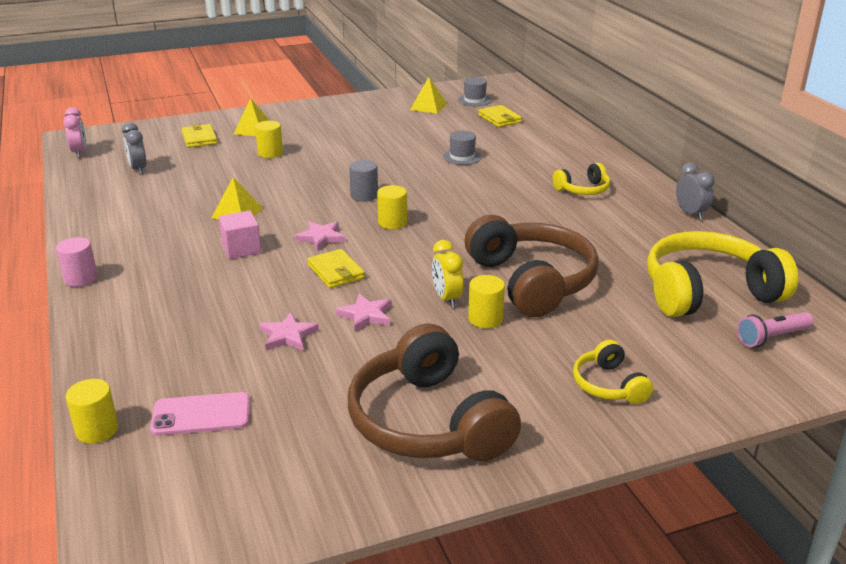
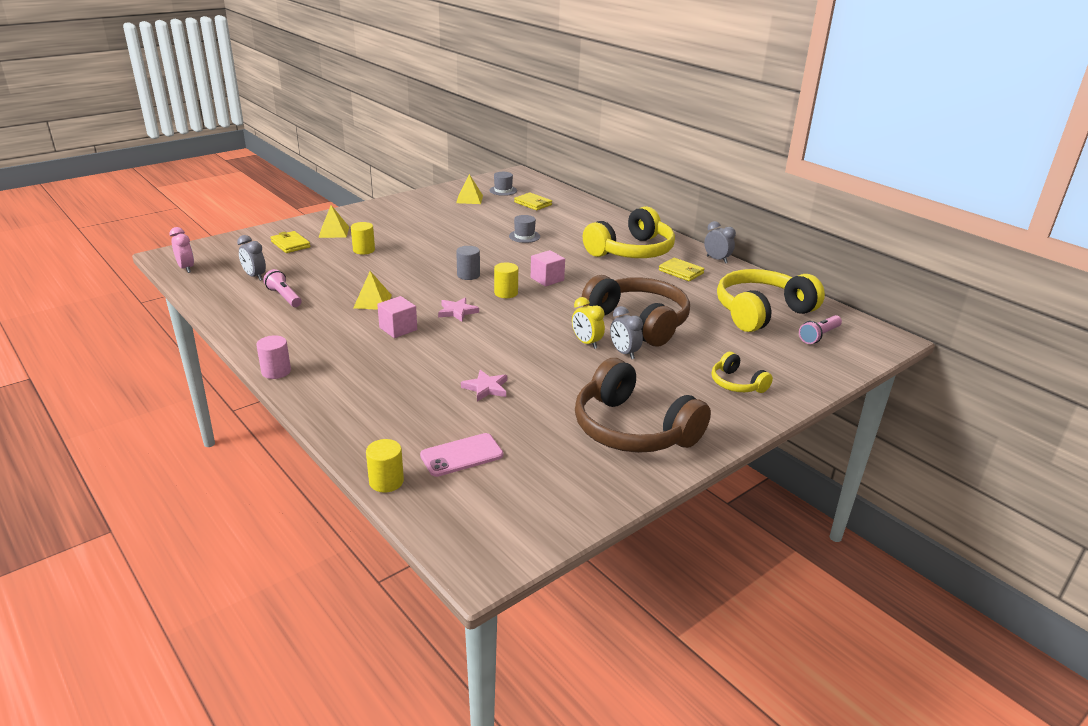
camera: 20 degrees left, 0 degrees up
(150, 195) = (284, 297): none -> pink flashlight
(336, 272) = (488, 336): yellow wallet -> yellow wallet (681, 272)
(366, 315) = (535, 364): pink star -> none
(453, 212) = (547, 279): none -> pink cube
(485, 319) = (624, 353): yellow cylinder -> grey clock
(583, 190) = (631, 251): yellow headphones -> yellow headphones, size x2.04

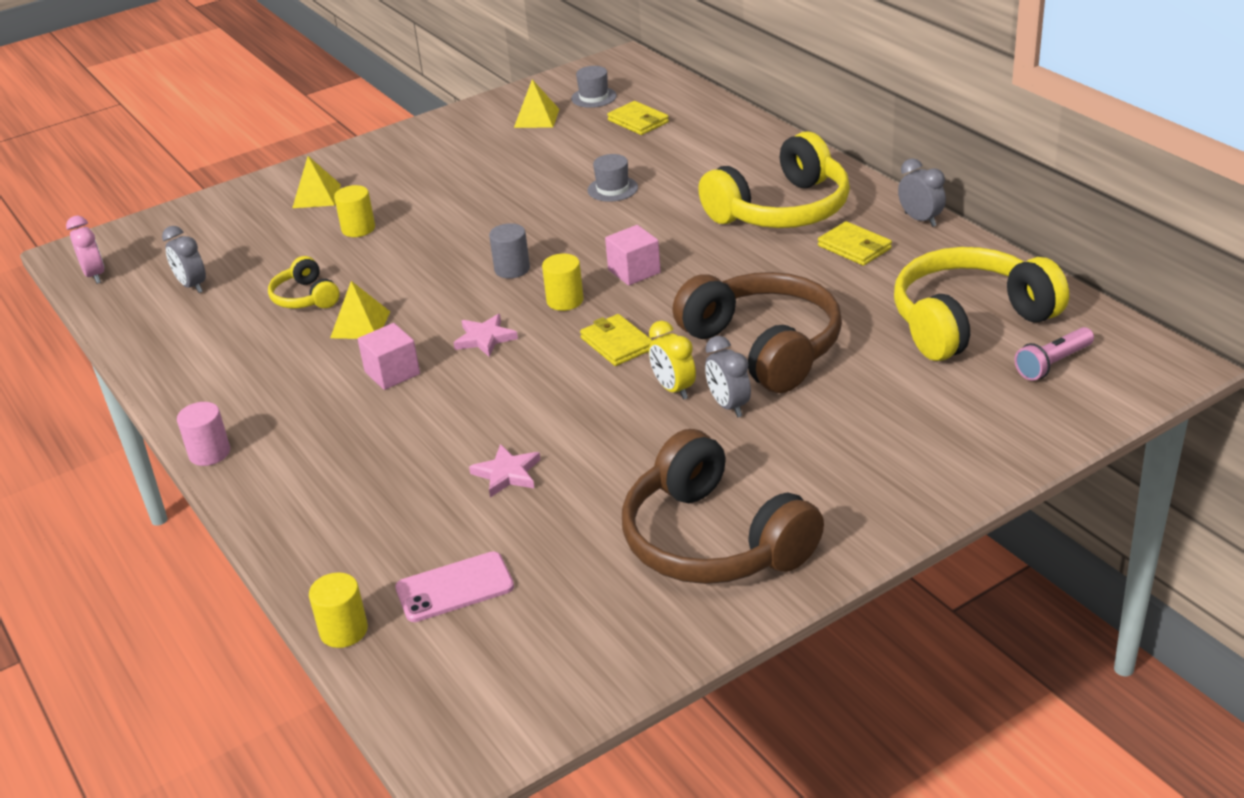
camera: 10 degrees right, 5 degrees up
(284, 297) = (232, 321): pink flashlight -> none
(290, 244) = (249, 223): yellow wallet -> yellow wallet (617, 343)
(737, 384) = (894, 457): yellow headphones -> yellow headphones (305, 297)

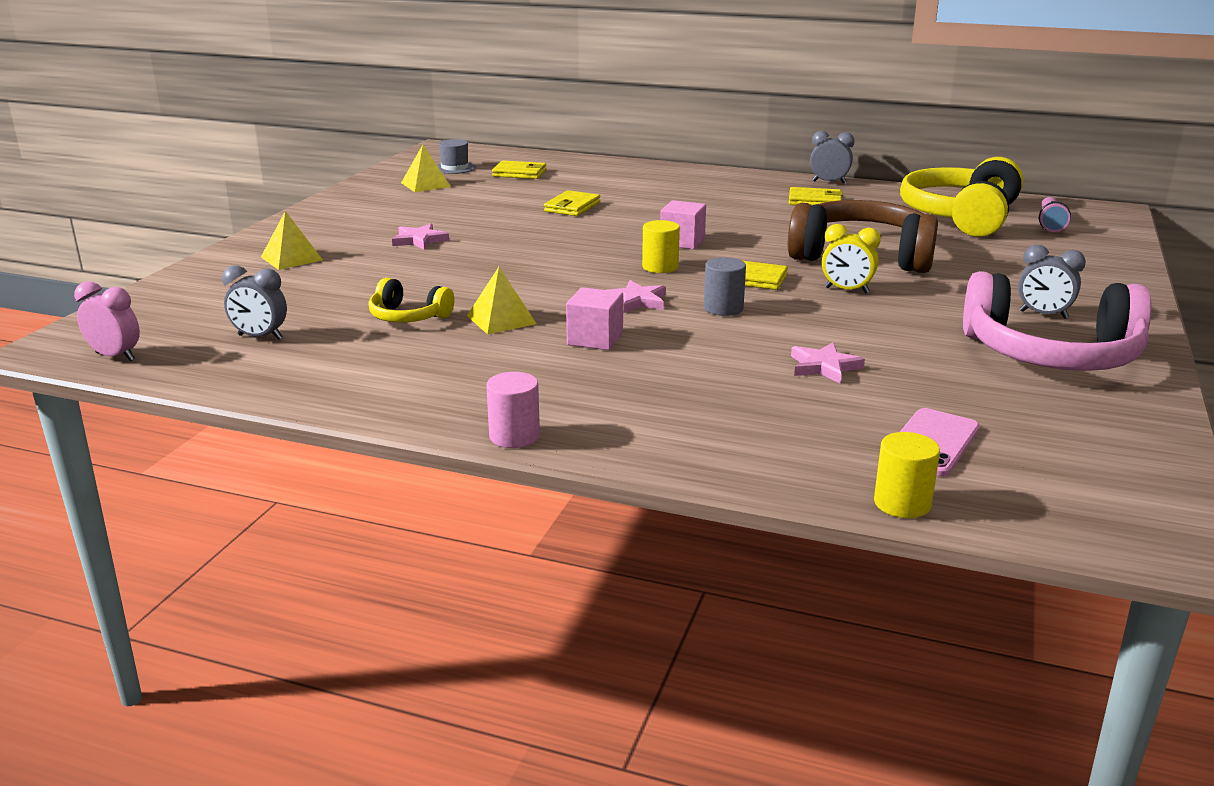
camera: 40 degrees left, 10 degrees down
(358, 229) = (378, 268): yellow cylinder -> none
(431, 200) = (419, 240): none -> pink star
(512, 269) = (577, 261): grey cylinder -> grey cylinder (723, 308)
(612, 189) = (572, 207): grey hat -> yellow wallet
(713, 540) = (1051, 355): brown headphones -> pink headphones
(728, 406) = (904, 288): grey clock -> grey clock (1043, 315)
(781, 210) = (725, 194): yellow headphones -> none

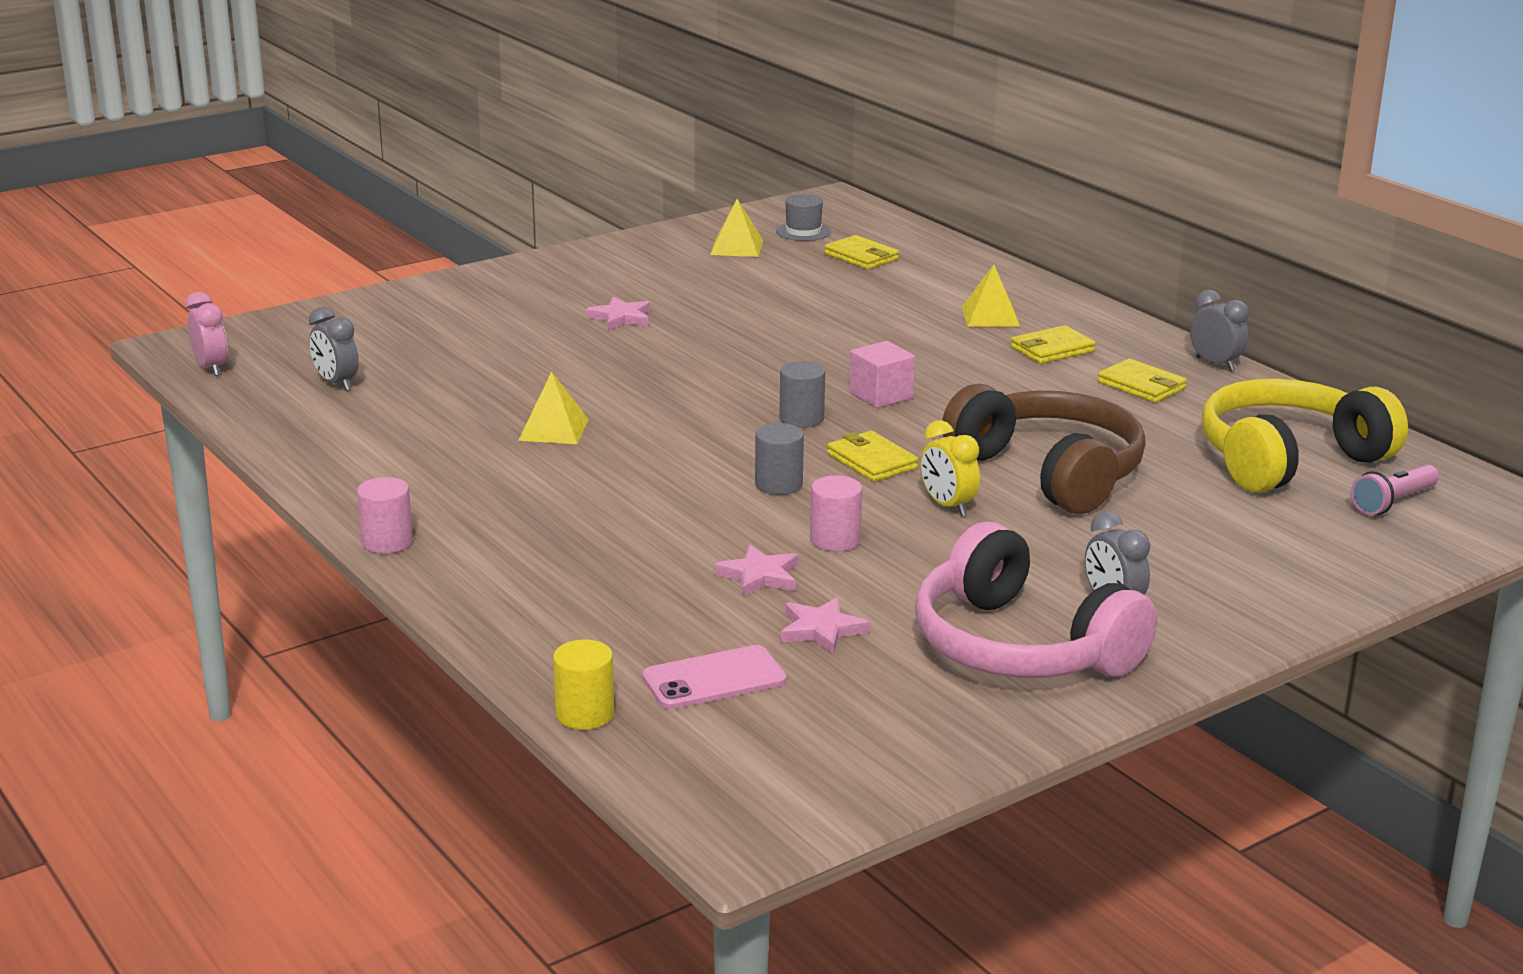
camera: 35 degrees right, 0 degrees up
(291, 258) = (477, 306): yellow pyramid -> yellow pyramid (990, 316)
(408, 317) = (480, 401): yellow headphones -> none
(572, 207) = (841, 318): yellow wallet -> yellow wallet (1052, 349)
(595, 339) = (601, 476): pink cube -> none
(636, 301) = (710, 449): pink star -> pink star (821, 630)
(660, 267) = (801, 419): yellow cylinder -> grey cylinder
(824, 330) = (835, 540): none -> pink cylinder

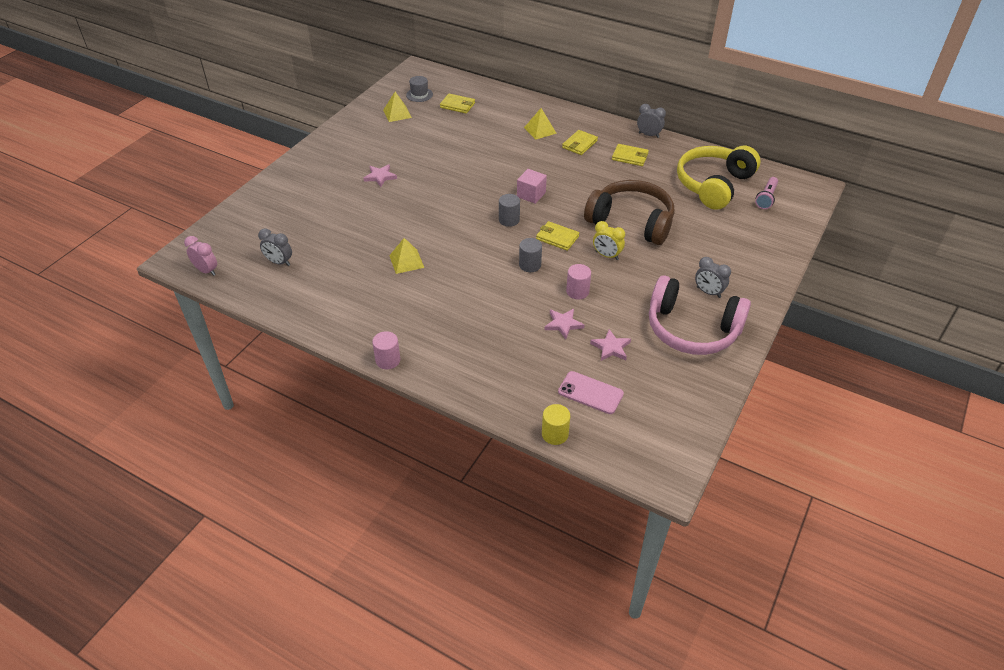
camera: 25 degrees left, 20 degrees up
(714, 679) = (590, 393): pink phone -> pink phone turned 75 degrees clockwise

